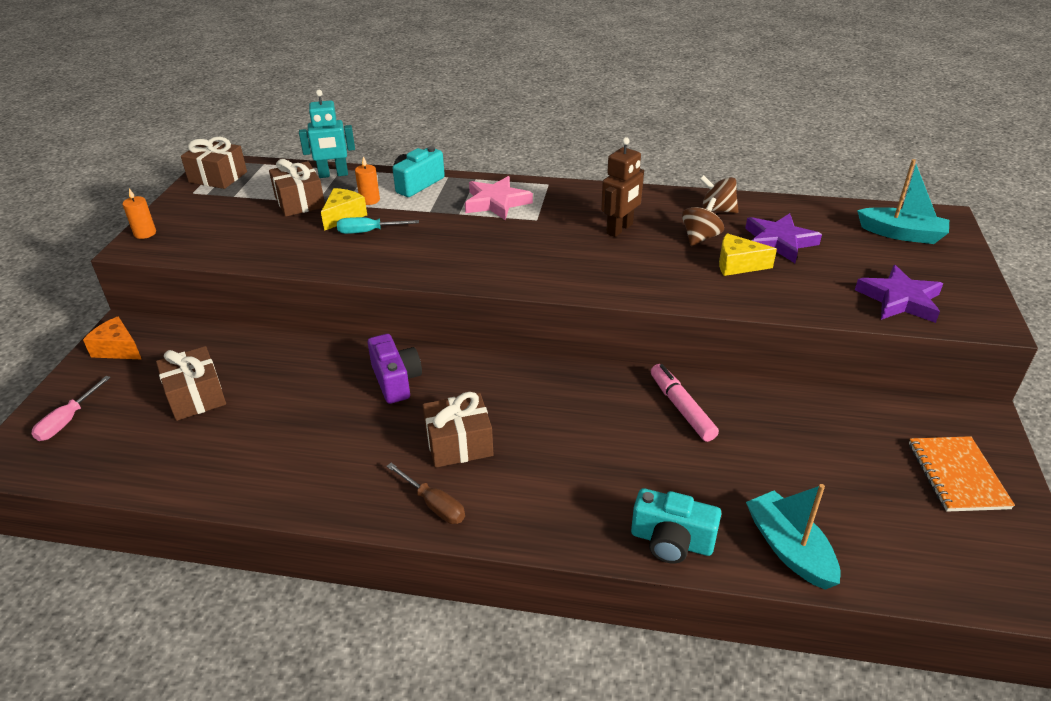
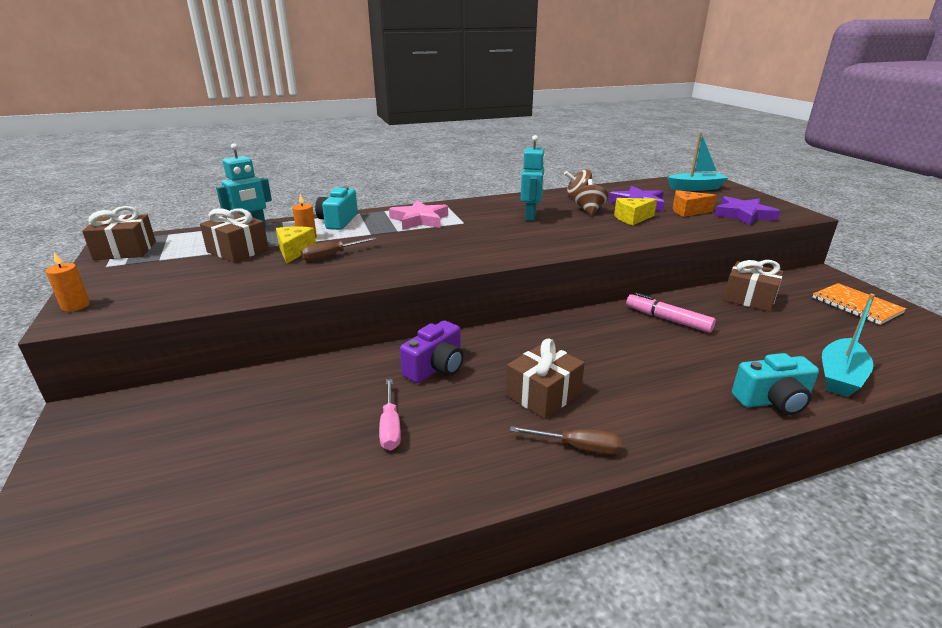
camera: 30 degrees left, 10 degrees down
(68, 420) = (73, 531): pink screwdriver -> pink screwdriver (390, 427)
(118, 349) = (90, 436): orange cheese -> orange cheese (688, 211)
(196, 396) = (236, 446): brown gift -> brown gift (749, 298)
(368, 232) = (331, 256): turquoise screwdriver -> brown screwdriver
(396, 380) = (436, 368): purple camera -> purple camera turned 90 degrees clockwise
(620, 229) = (531, 216): brown robot -> turquoise robot
(789, 549) = (840, 376): turquoise boat -> turquoise boat turned 90 degrees counterclockwise

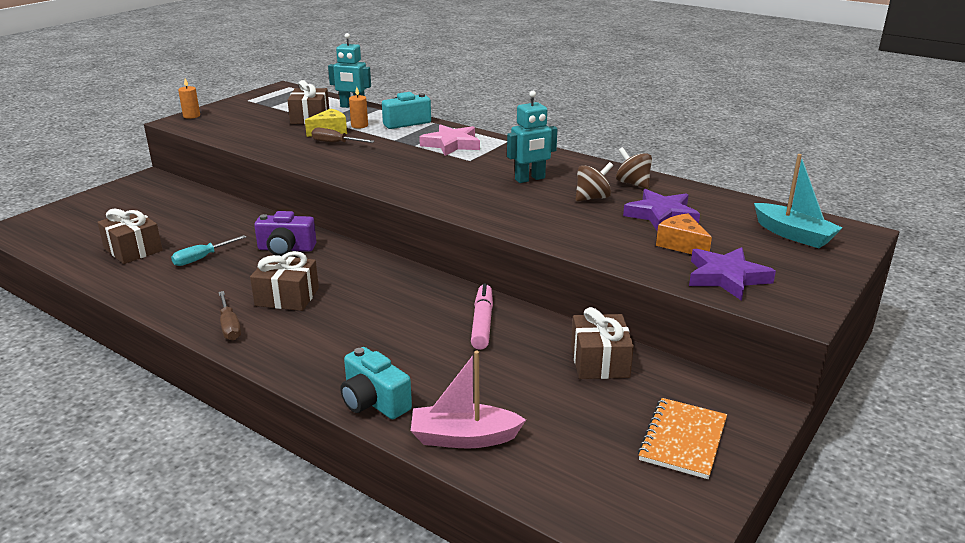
camera: 55 degrees right, 0 degrees up
(125, 251) = (273, 94): brown gift -> brown gift (133, 250)
(390, 427) = (202, 258): pink screwdriver -> turquoise screwdriver
(632, 218) = (602, 222): yellow cheese -> none
(840, 376) = (464, 437): turquoise boat -> pink boat

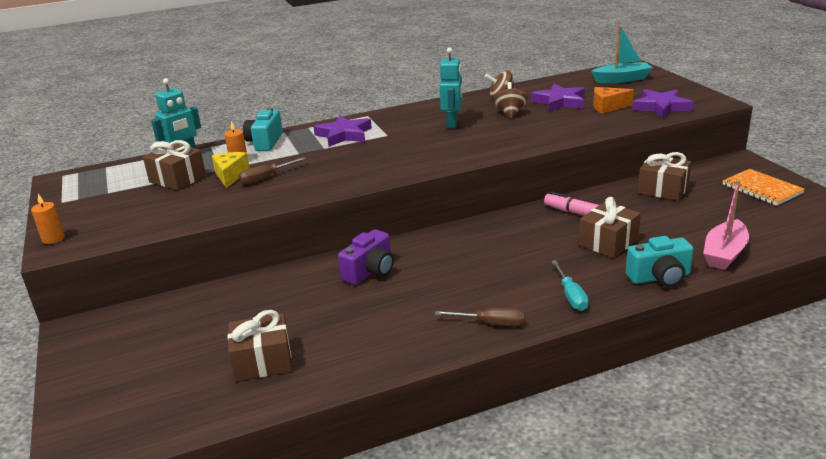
camera: 55 degrees left, 0 degrees up
(202, 258) = (336, 320): turquoise screwdriver -> turquoise screwdriver (571, 296)
(287, 297) = (464, 286): brown gift -> brown gift (608, 242)
(451, 144) = (344, 135): pink star -> purple star

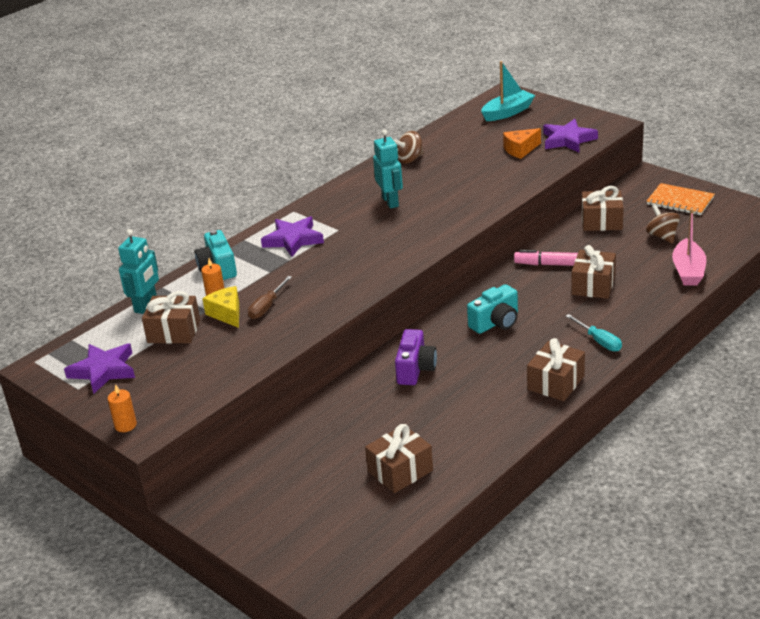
camera: 25 degrees left, 5 degrees up
(491, 323) = (556, 383): brown screwdriver -> brown gift
(510, 113) = (435, 177): brown spinning top -> brown spinning top (662, 236)
(560, 102) = (471, 153): purple star -> purple star (103, 371)
(659, 277) = (654, 306): turquoise camera -> turquoise camera (496, 322)

